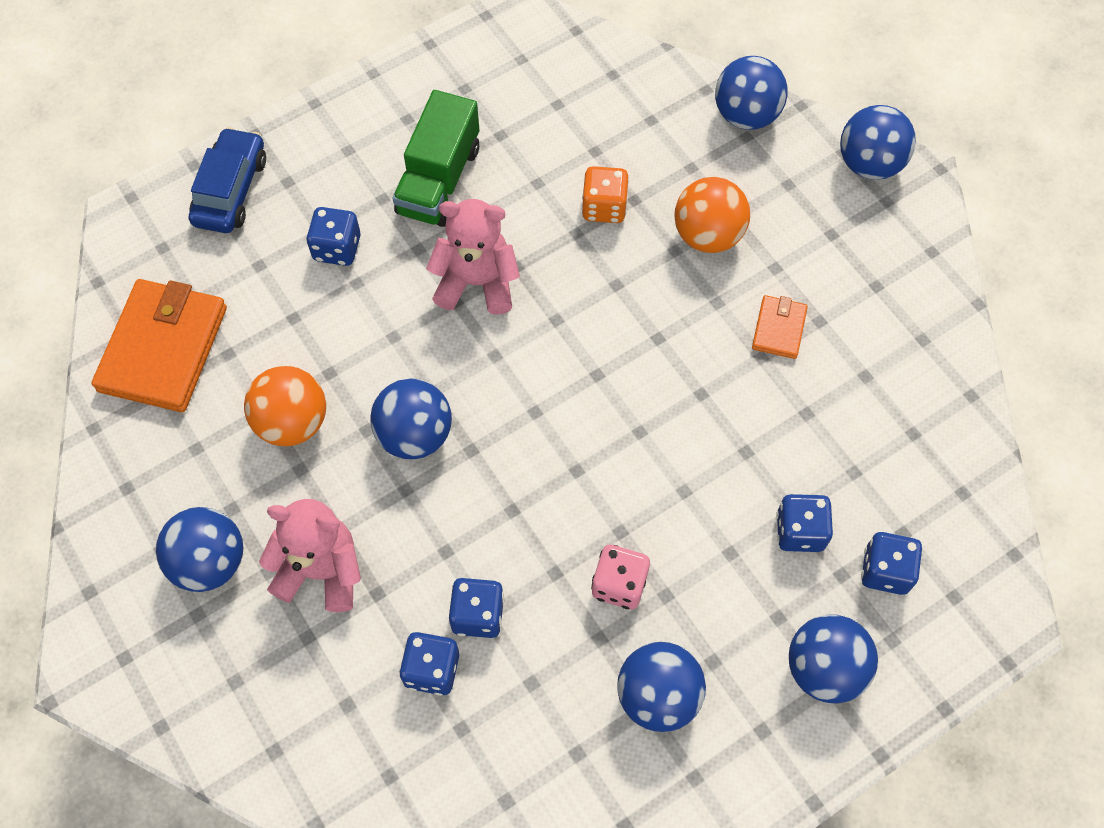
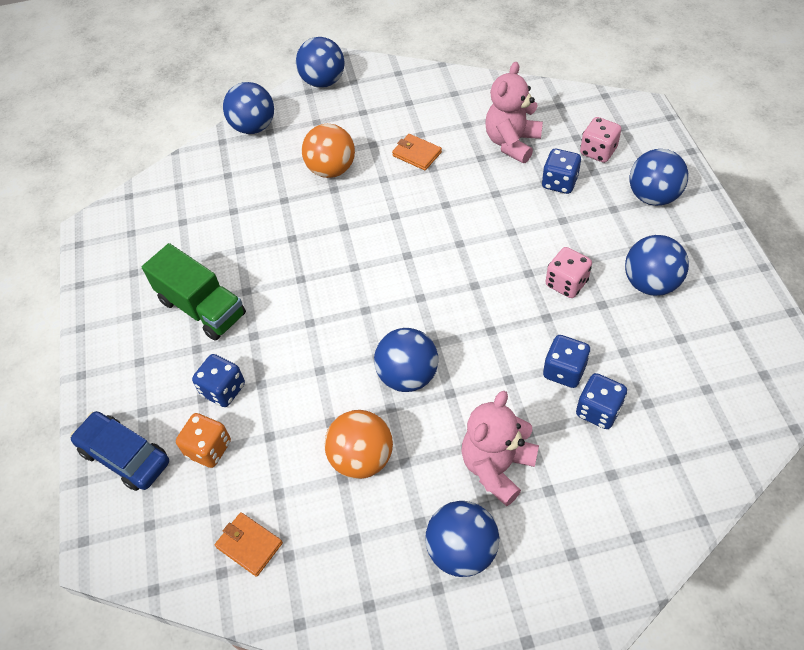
camera: 65 degrees left, 10 degrees down
(163, 349) = (249, 545): orange wallet -> orange wallet, size x0.48
(476, 282) = (301, 306): pink teddy bear -> pink teddy bear (512, 143)
(604, 207) = (280, 217): orange dice -> orange dice (208, 449)
(885, 570) = (598, 151): blue dice -> pink dice

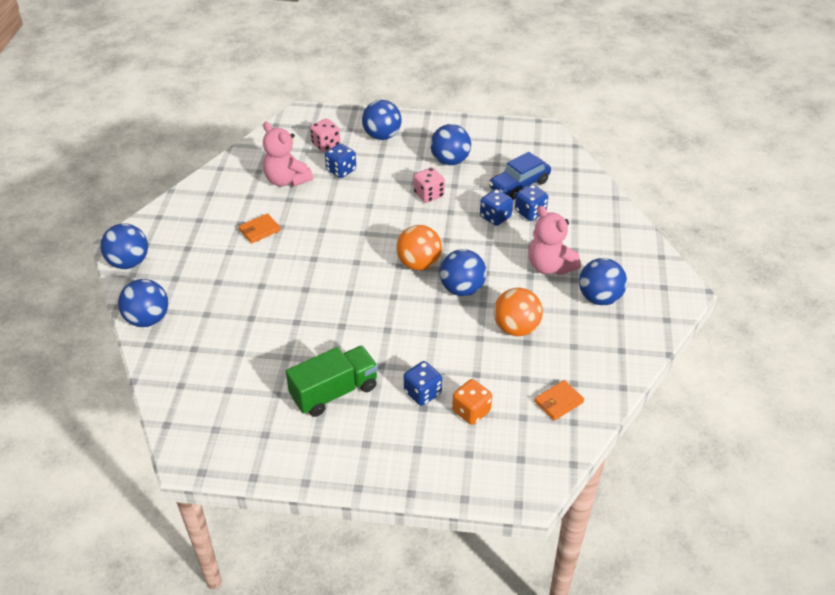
camera: 75 degrees left, 10 degrees down
(125, 456) = (454, 466): blue car -> blue car (519, 184)
(331, 169) = (239, 281): orange ball -> orange ball (419, 264)

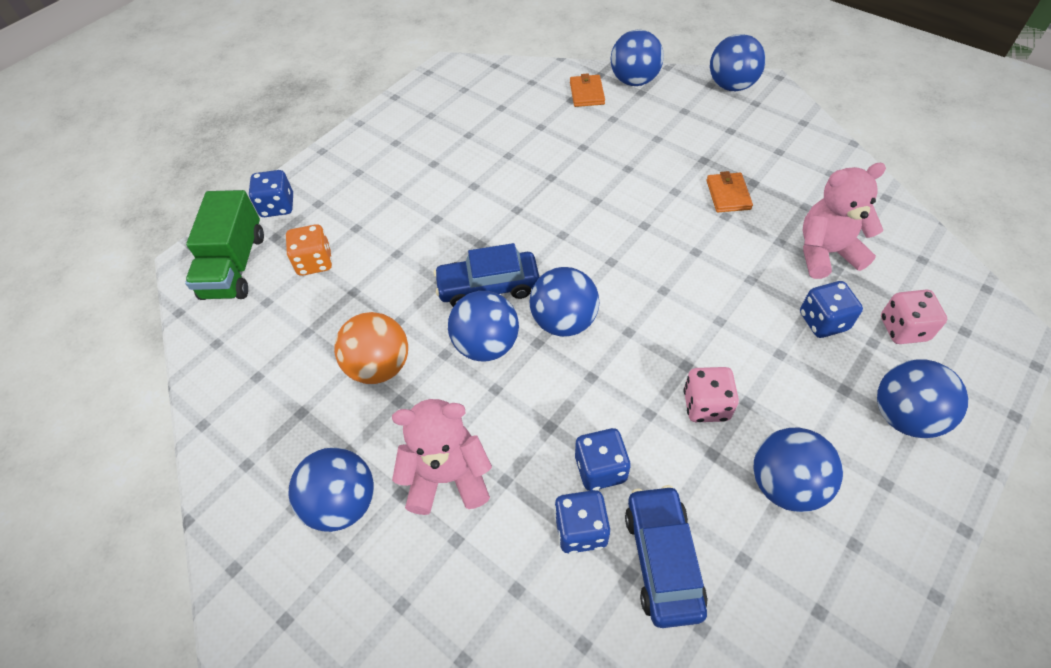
camera: 125 degrees right, 10 degrees up
(334, 392) = (434, 172): green truck -> green truck (235, 266)
(419, 264) = (564, 321): orange ball -> blue ball
(419, 308) = (488, 286): none -> blue car
(422, 393) = (372, 235): blue dice -> blue dice (277, 206)
(558, 402) = (250, 344): orange wallet -> orange wallet (587, 93)

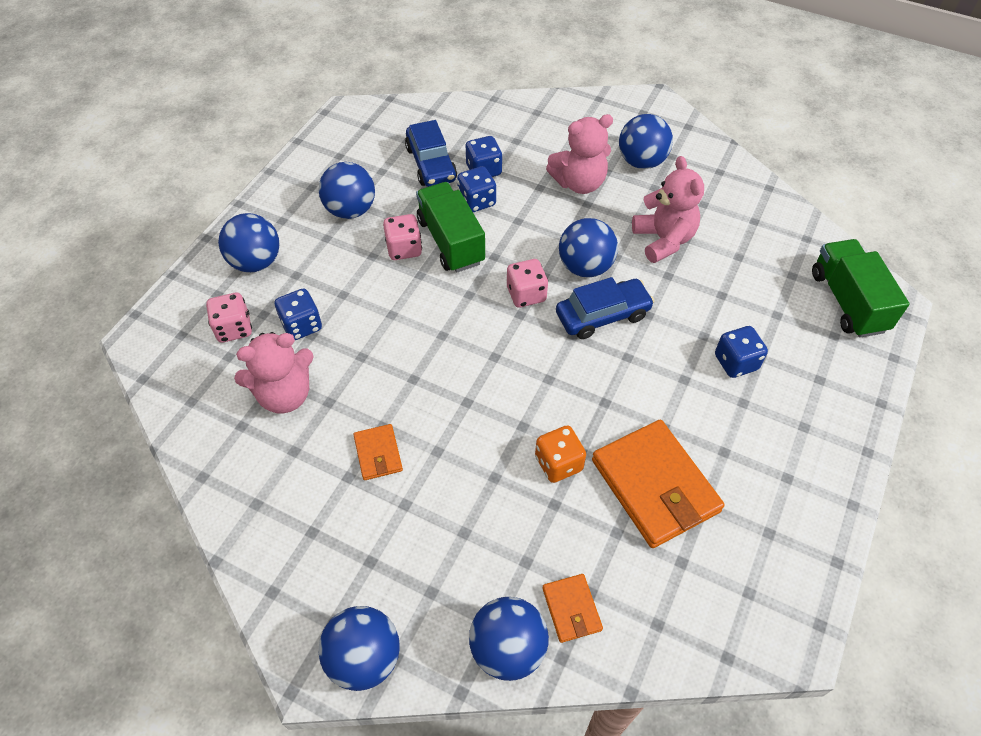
camera: 165 degrees right, 0 degrees up
(277, 206) = (858, 369): blue dice -> blue dice (736, 362)
(314, 262) = (775, 315): orange dice -> orange dice (558, 463)
(379, 366) = (663, 240): orange ball -> pink teddy bear
(500, 148) = (654, 486): none -> orange wallet
(564, 321) = (526, 294): blue ball -> pink dice
(643, 407) = (451, 241): none -> green truck

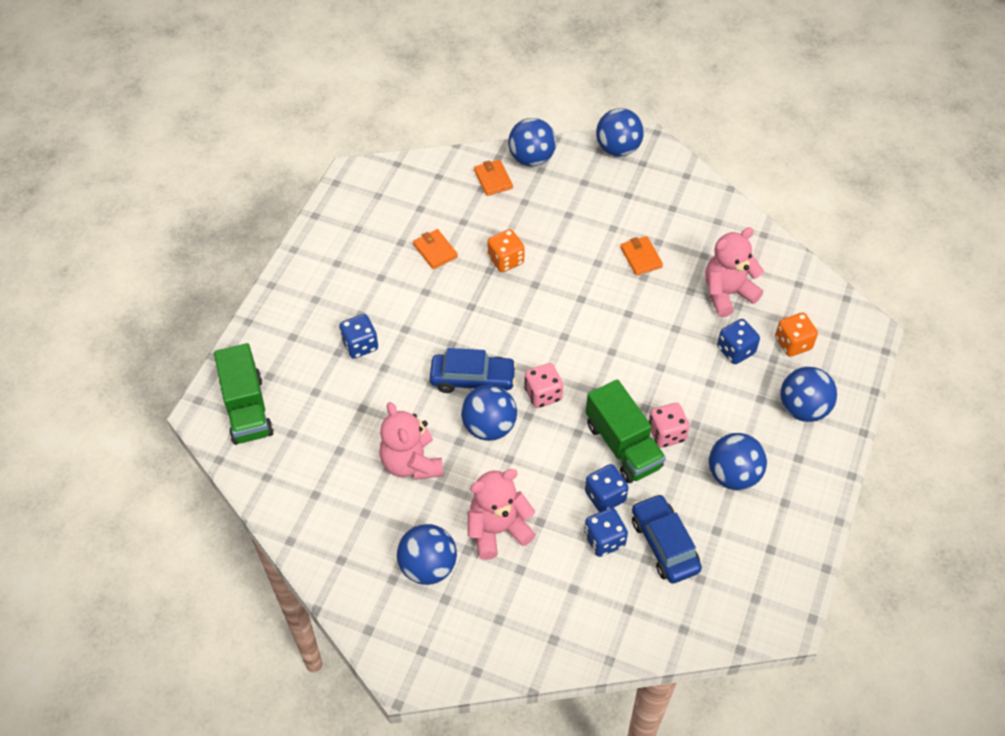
camera: 175 degrees right, 0 degrees up
(234, 328) = (793, 343): pink dice -> orange dice
(602, 315) = (472, 379): blue car -> blue car turned 150 degrees counterclockwise
(654, 486) = (435, 251): orange wallet -> orange wallet, size x0.48

